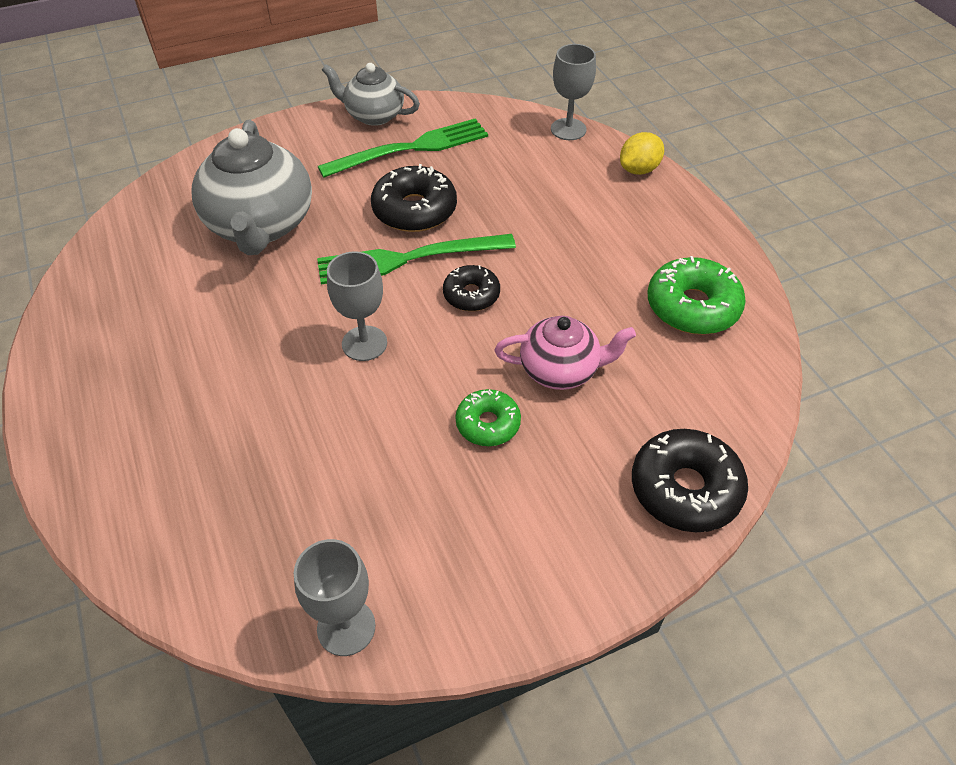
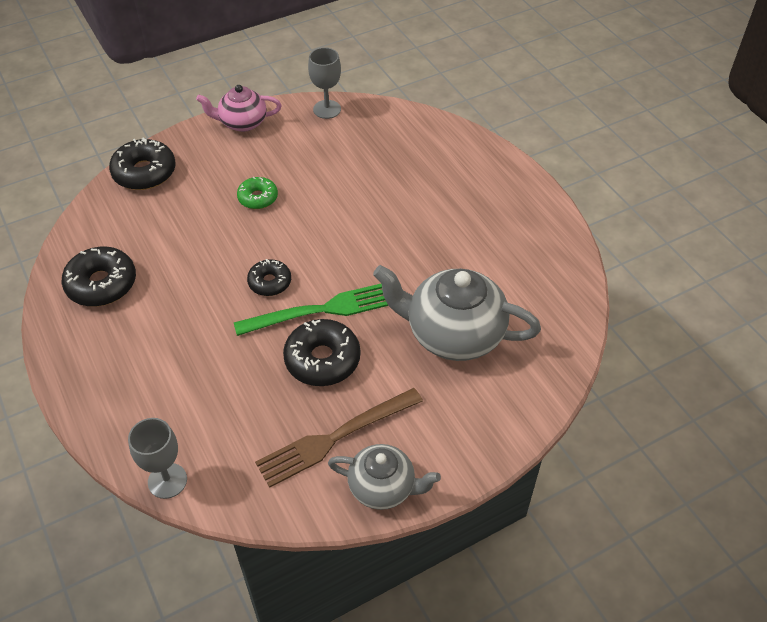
camera: 175 degrees right, 0 degrees up
(260, 225) = (453, 334): grey teapot -> grey teapot turned 60 degrees counterclockwise
(364, 343) = (344, 241): grey goblet -> none
(412, 148) = (334, 439): green fork -> brown fork
(560, 370) = (208, 232): pink teapot -> pink teapot (242, 123)
(639, 169) = (105, 425): yellow lemon -> none
(692, 307) = (101, 284): green donut -> black donut

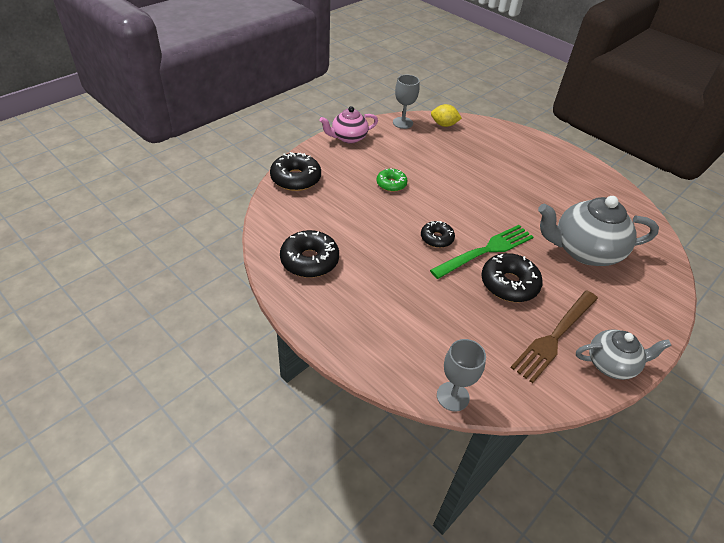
camera: 20 degrees left, 5 degrees down
(381, 119) = (444, 125): none -> yellow lemon

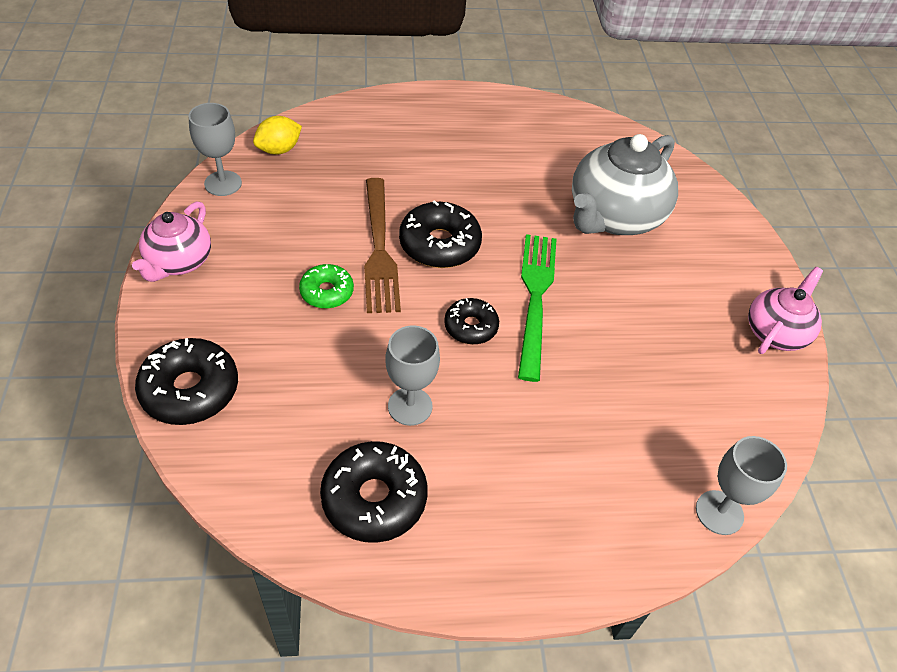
camera: 50 degrees left, 5 degrees up
(368, 244) = (410, 406): none -> grey goblet
(509, 284) = (603, 321): black donut -> black donut (439, 244)
(554, 337) = (708, 348): brown fork -> brown fork (379, 250)
(611, 364) = (776, 332): grey teapot -> pink teapot

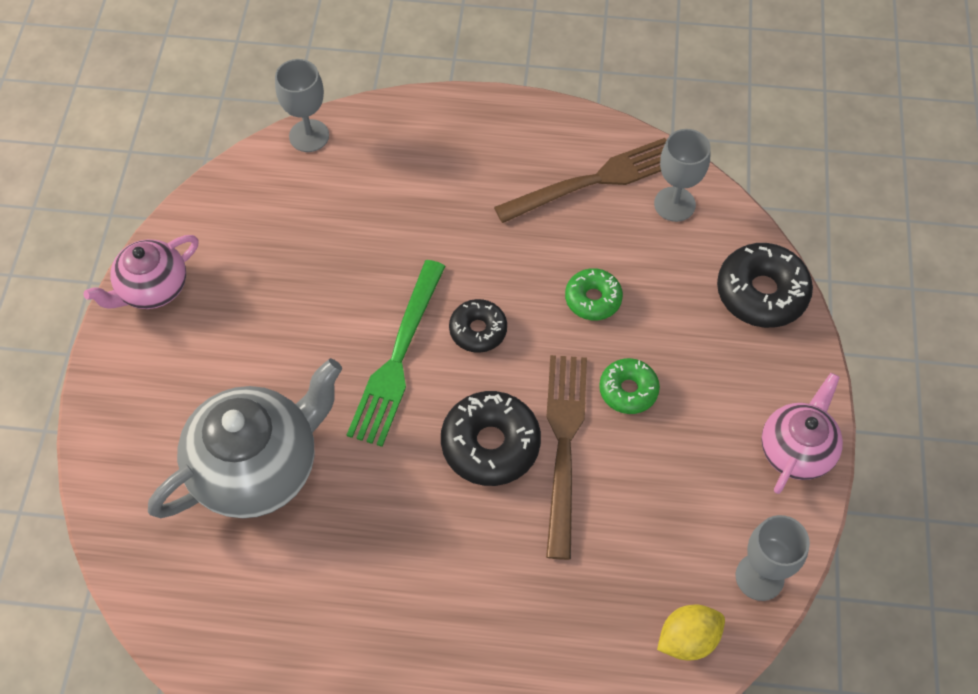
camera: 165 degrees left, 10 degrees up
(365, 365) = (593, 299): none -> green donut
(374, 498) = (595, 180): black donut -> brown fork
(410, 406) = (554, 254): grey goblet -> grey goblet (674, 204)

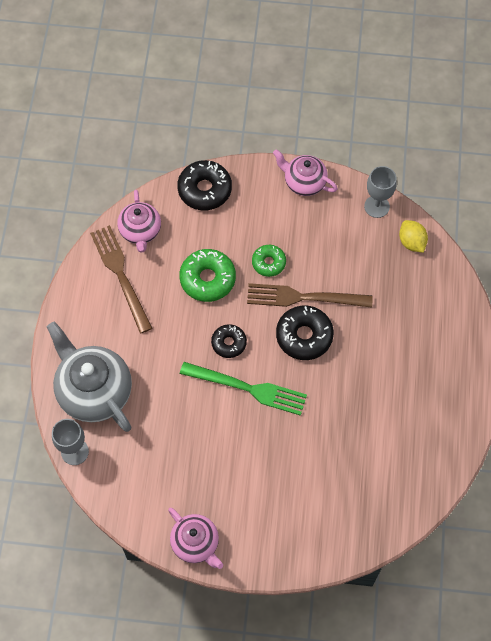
camera: 90 degrees left, 5 degrees up
(257, 467) = (321, 465): grey teapot -> grey teapot (94, 391)
(593, 299) = (207, 279): green donut -> green donut, size x1.63
(674, 204) = (140, 231): grey goblet -> pink teapot

